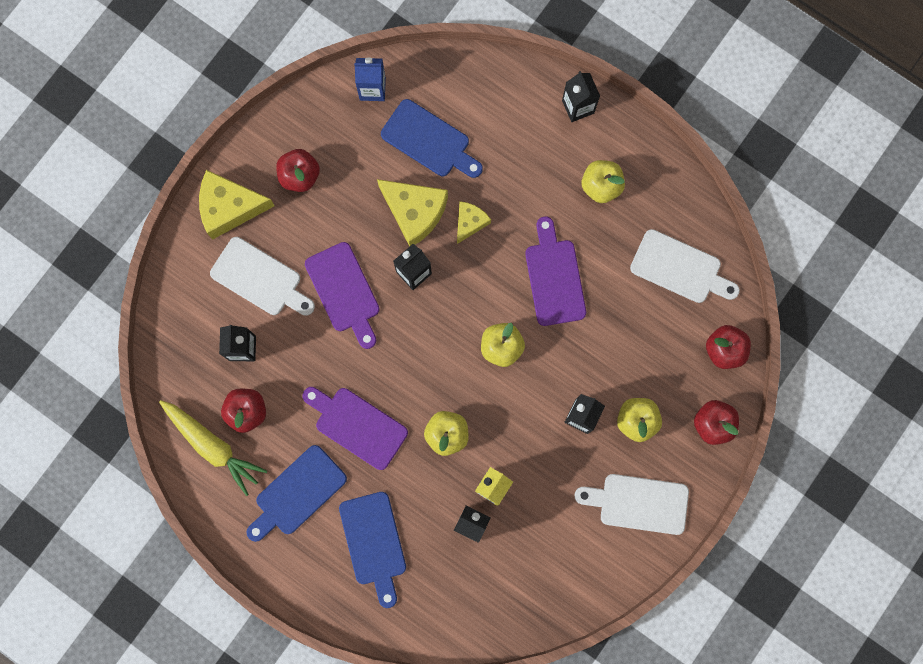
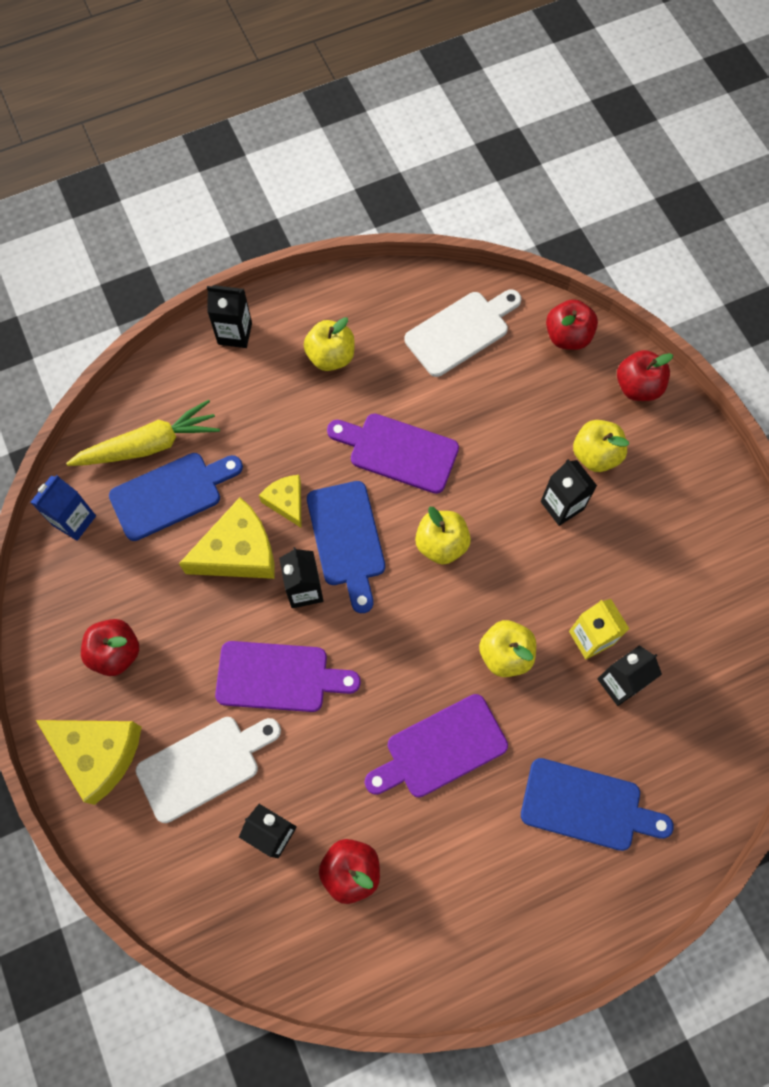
camera: 60 degrees left, 10 degrees down
(213, 446) = (369, 938): yellow carrot -> yellow carrot (149, 445)
(229, 207) = (98, 754): yellow cheese -> yellow cheese turned 90 degrees counterclockwise
(297, 493) = (482, 864): blue cutting board -> blue cutting board (347, 539)
(638, 503) = (684, 500): white cutting board -> none

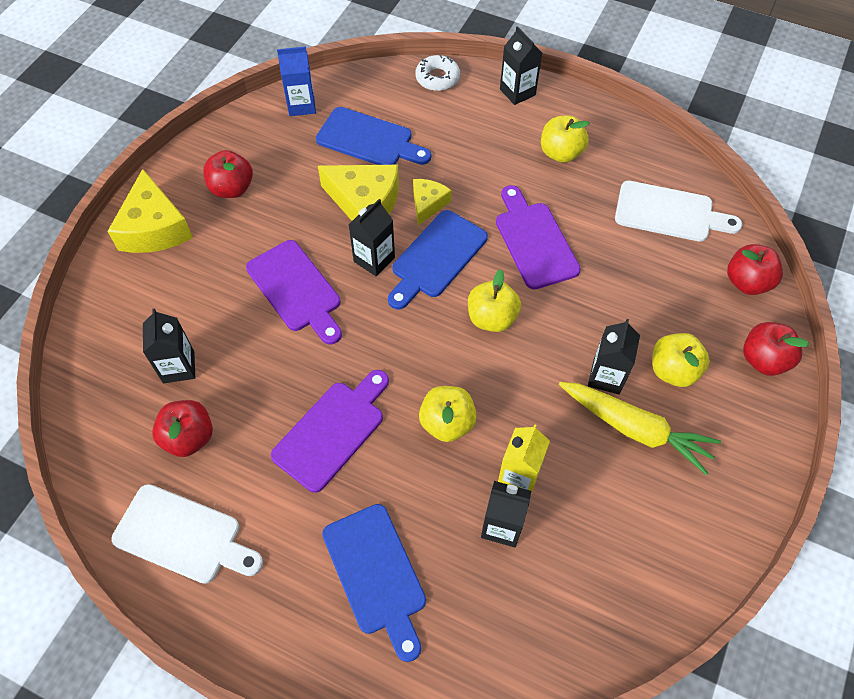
camera: 50 degrees right, 10 degrees down
(149, 445) = (391, 105): yellow carrot -> yellow carrot (635, 429)
(155, 382) = (437, 78): none -> white donut
(204, 765) = (195, 291): white cutting board -> white cutting board (183, 536)
(440, 748) = (332, 431): purple cutting board -> purple cutting board turned 105 degrees clockwise

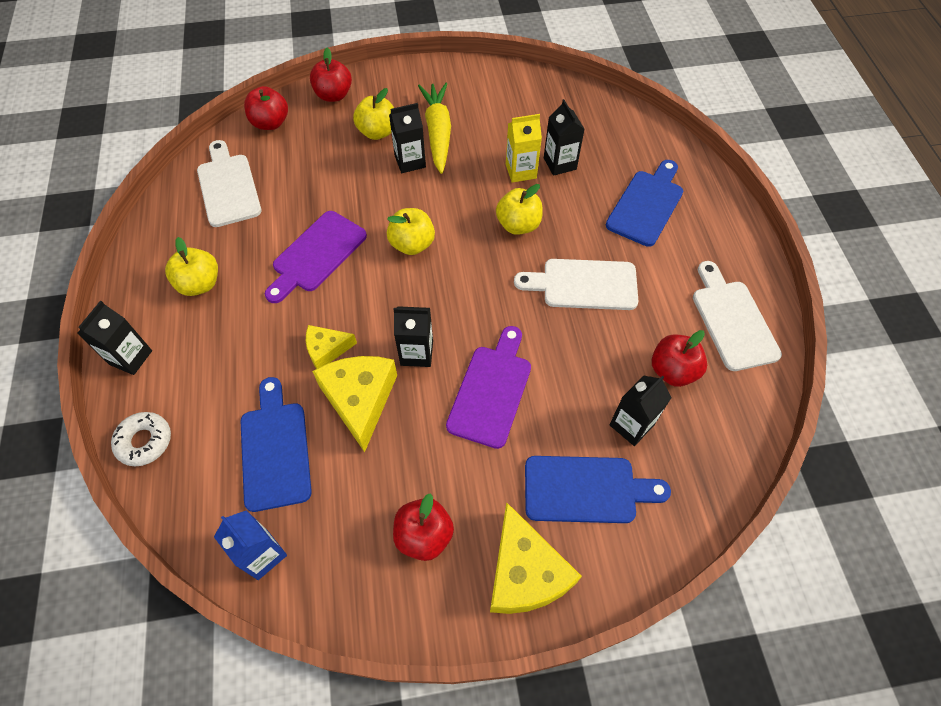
camera: 125 degrees left, 0 degrees up
(154, 228) = (525, 572): yellow cheese -> yellow cheese turned 120 degrees clockwise
(332, 431) = (584, 284): purple cutting board -> white cutting board
(436, 257) = (381, 310): blue cutting board -> blue cutting board (586, 489)

